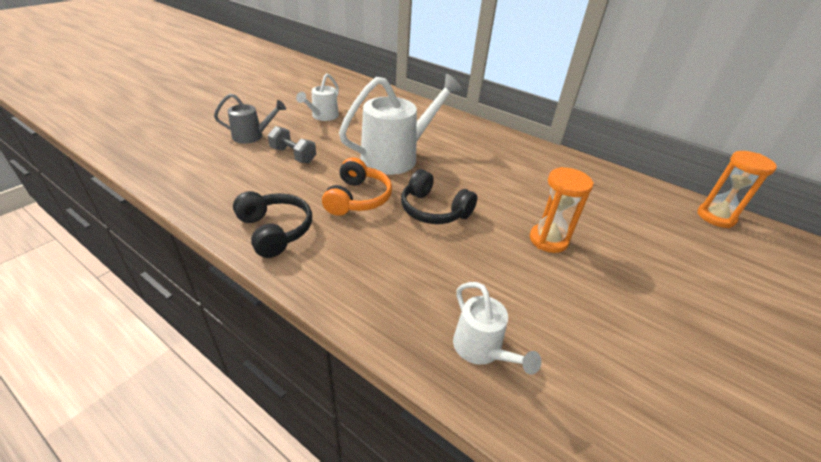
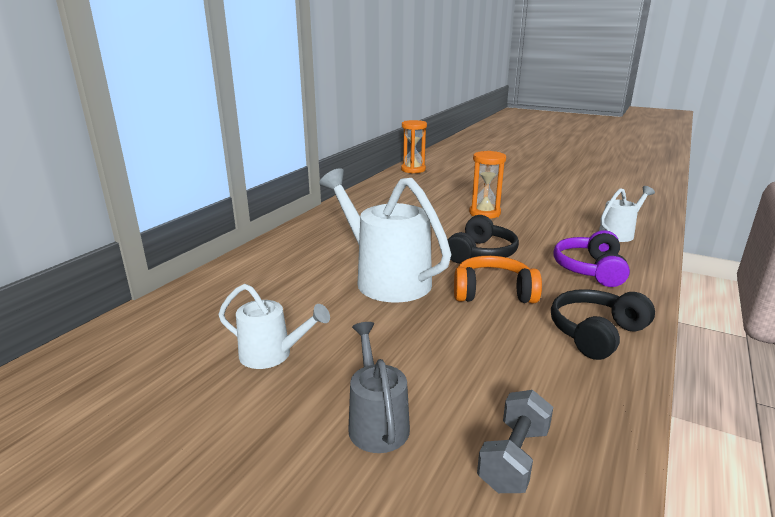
camera: 95 degrees left, 15 degrees down
(293, 155) = (423, 357): grey dumbbell -> grey dumbbell (513, 458)
(381, 272) = (590, 269): none -> purple headphones

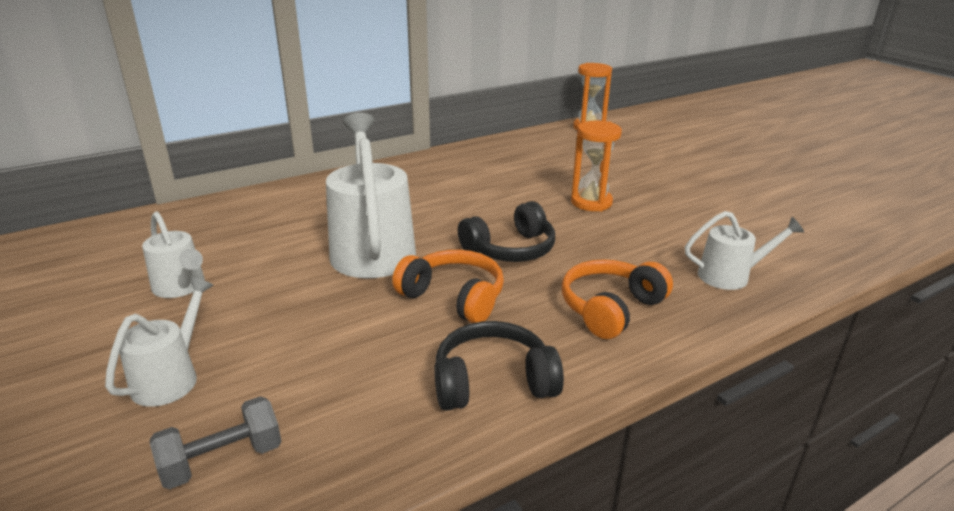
camera: 30 degrees right, 5 degrees up
(376, 421) = (171, 377): grey watering can -> white watering can
(590, 269) = (610, 309): purple headphones -> orange headphones

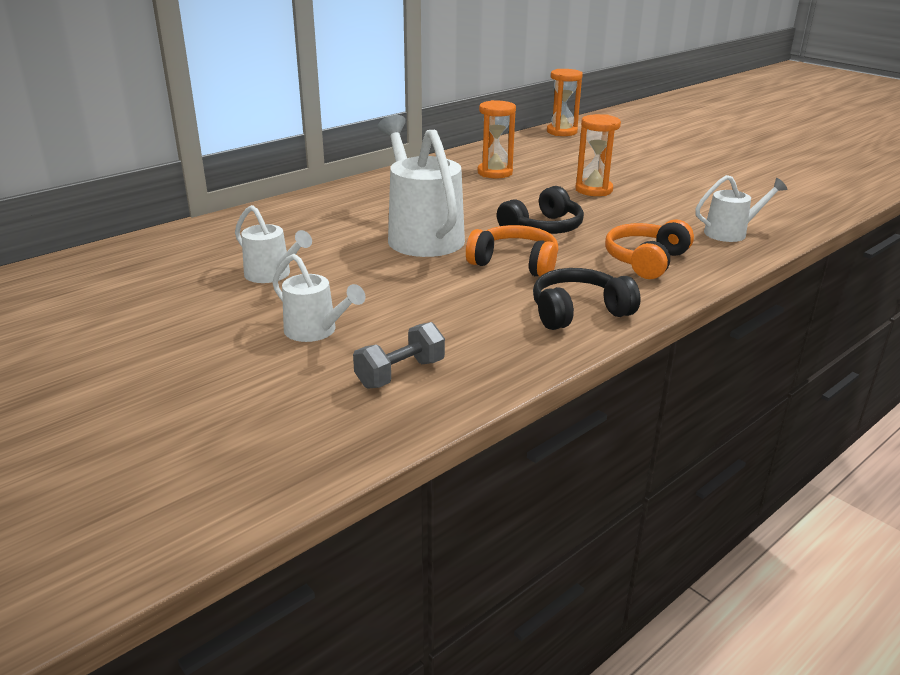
camera: 10 degrees left, 0 degrees up
(171, 377) = (316, 331): white watering can -> white watering can turned 120 degrees clockwise
(494, 172) = (495, 173): none -> orange hourglass

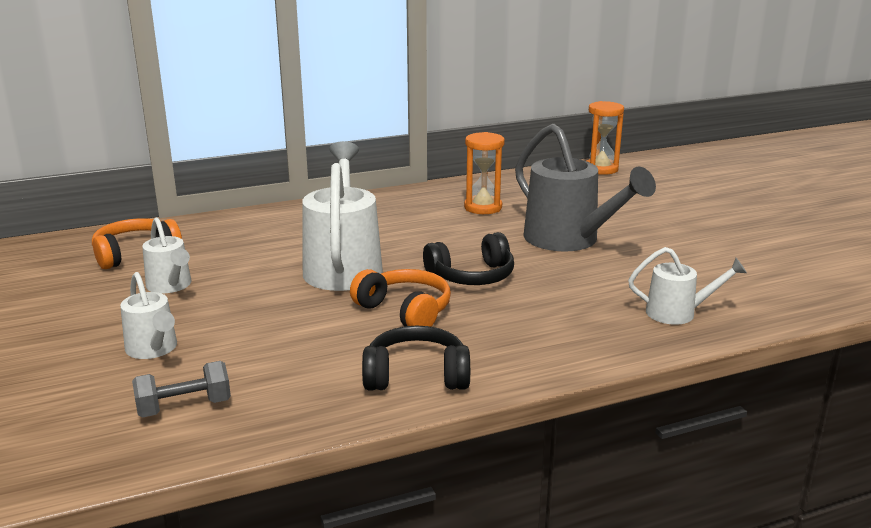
camera: 20 degrees right, 5 degrees down
(593, 190) = (570, 240): orange hourglass -> grey watering can
(646, 261) = (546, 330): orange headphones -> orange headphones (135, 254)

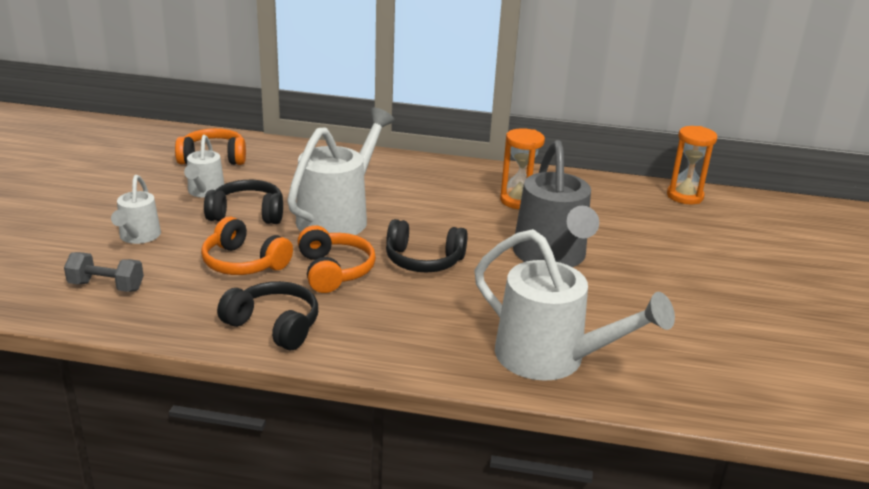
camera: 30 degrees right, 5 degrees up
(247, 291) = (247, 214): none -> black headphones
(306, 334) = (244, 263): none -> orange headphones
(678, 313) = (552, 359): white watering can -> white watering can, size x1.86

